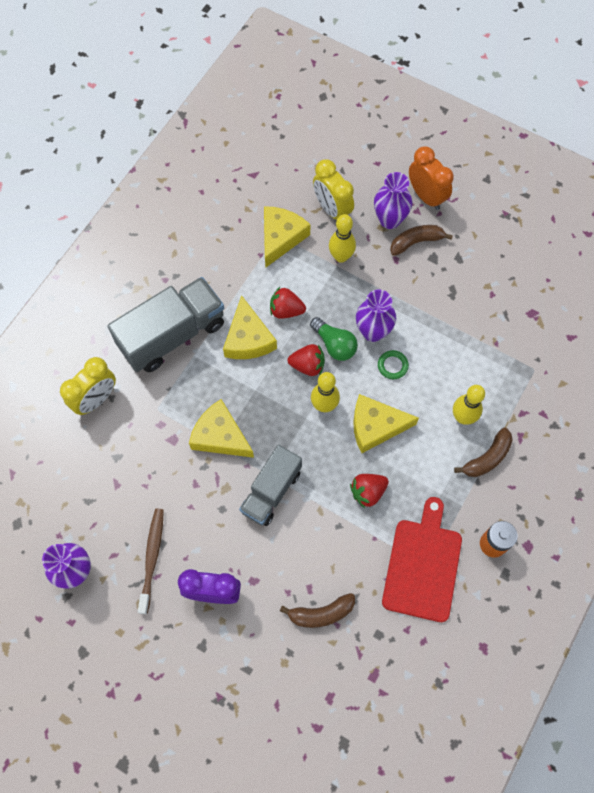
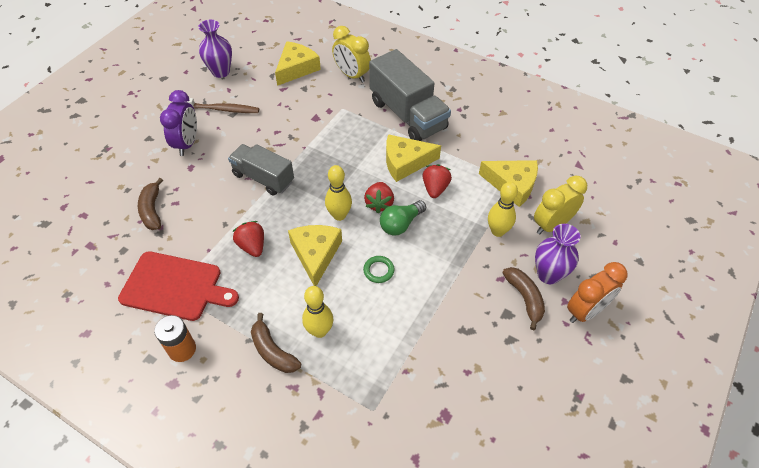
camera: 90 degrees right, 15 degrees down
(220, 436) = (316, 145): yellow cheese -> yellow cheese (296, 68)
(373, 332) = (415, 255): purple vase -> none

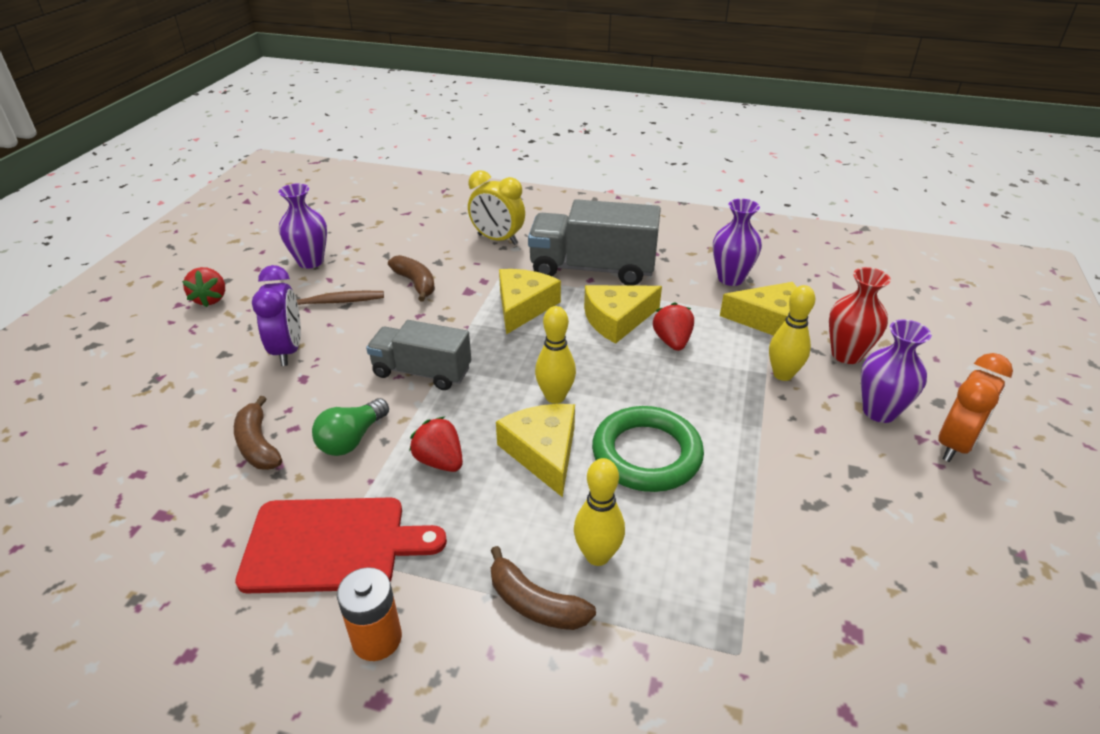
camera: 15 degrees left, 15 degrees down
(296, 68) = (418, 243): yellow cheese -> yellow cheese (523, 306)
(378, 270) = (646, 454): green ring -> green ring, size x2.29
(379, 204) = (605, 372): red strawberry -> red strawberry (210, 299)
(401, 224) = (648, 391): green light bulb -> green light bulb (352, 439)
(407, 115) = (592, 269): grey truck -> grey truck turned 150 degrees clockwise
(503, 143) = (730, 278): none -> purple vase
(524, 298) = (867, 446): brown banana -> brown banana (416, 283)
(551, 225) = (846, 354): yellow clock -> red vase

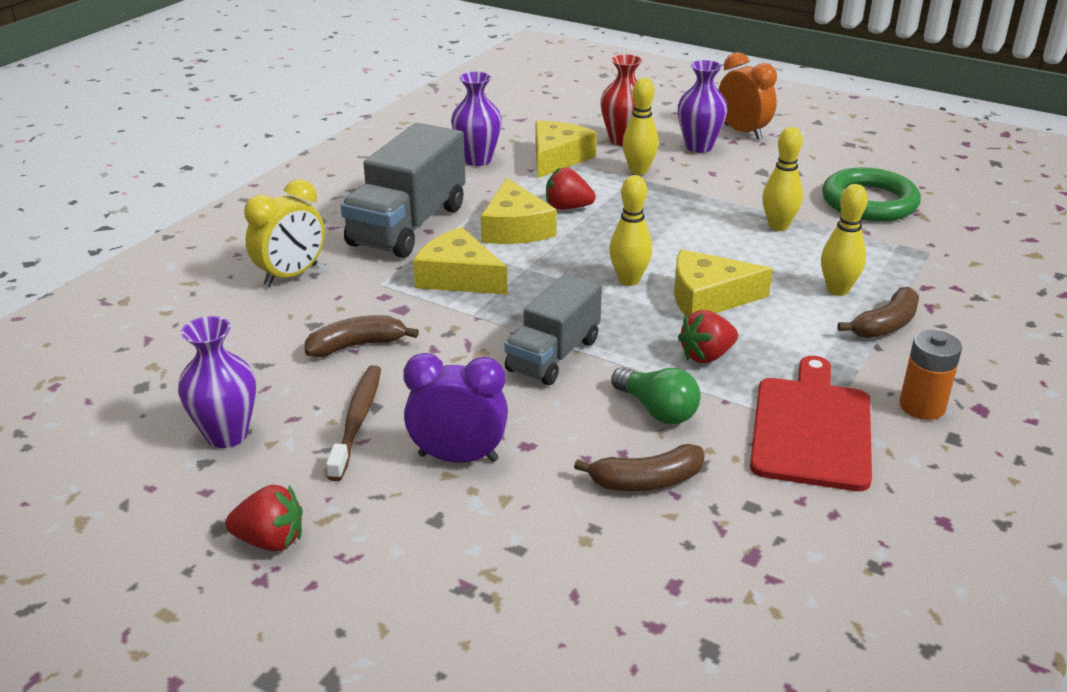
camera: 75 degrees left, 5 degrees down
(646, 454) = (723, 249): green ring -> green ring (869, 202)
(722, 494) = (778, 226): none -> yellow bowling pin

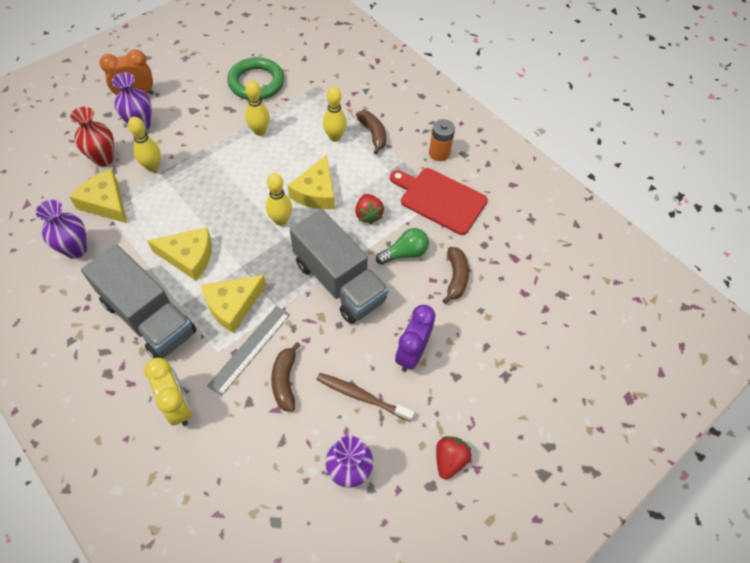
camera: 75 degrees left, 25 degrees up
(395, 306) = (250, 349): none -> grey ruler
(553, 355) = (339, 282): grey truck -> grey truck, size x1.54
(567, 208) = (178, 220): red strawberry -> none

